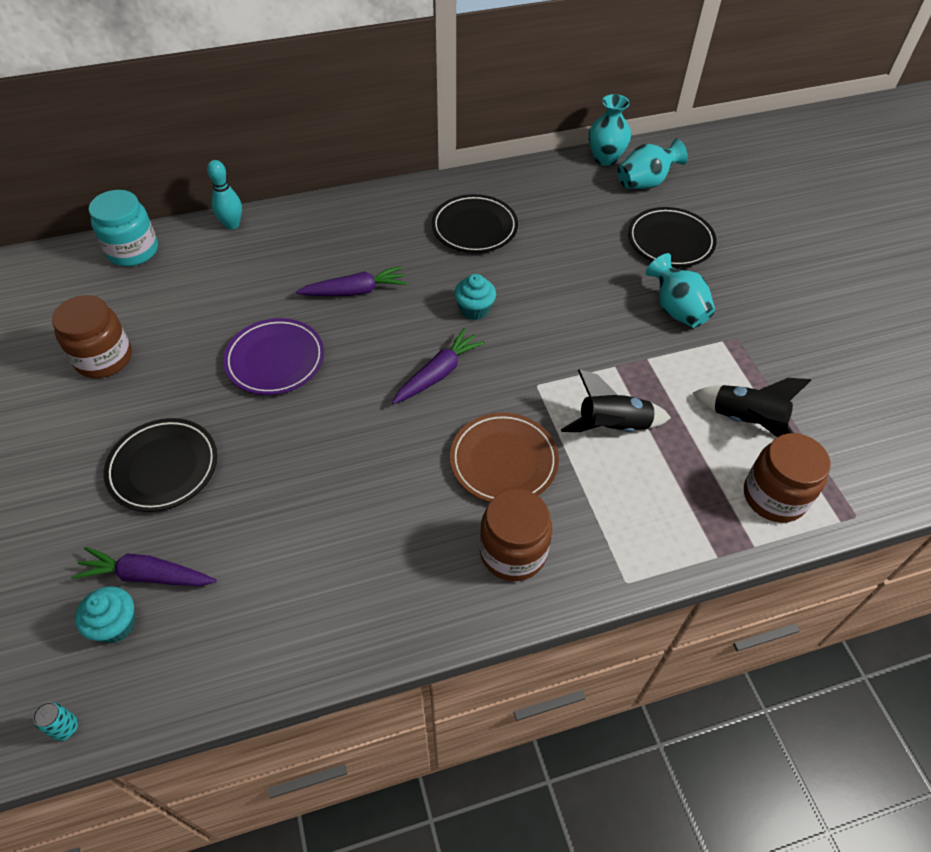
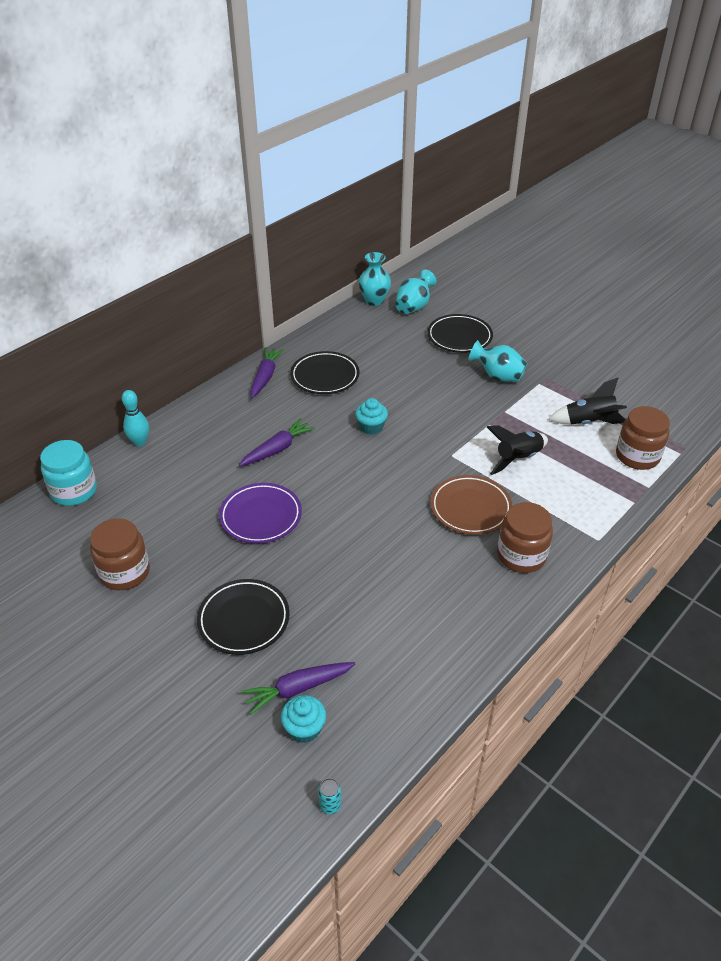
camera: 30 degrees left, 10 degrees down
(438, 373) = (382, 476): purple carrot -> purple carrot (265, 377)

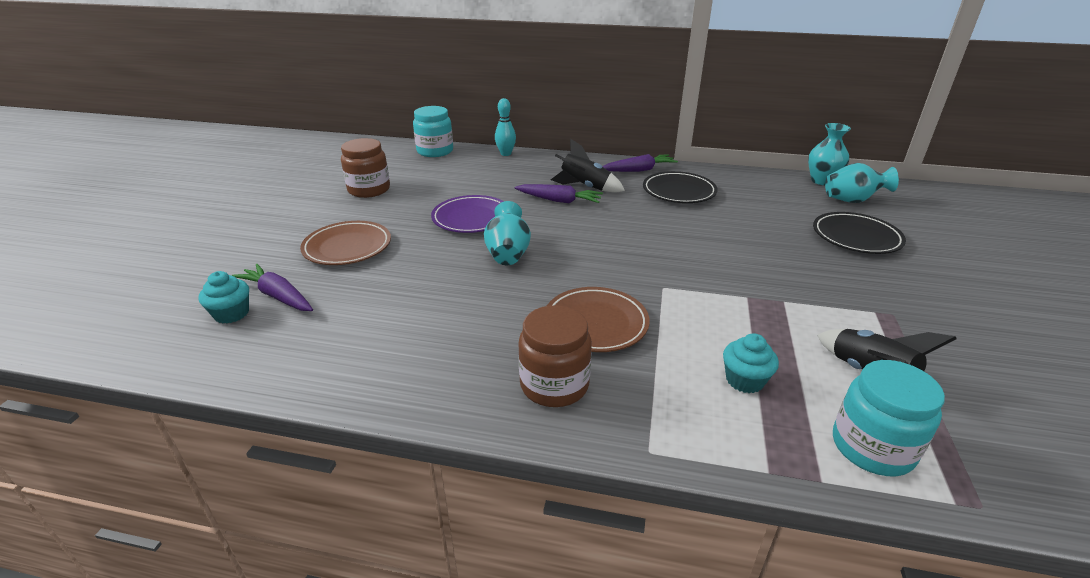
camera: 60 degrees right, 10 degrees down
(244, 619) = (347, 247): black plate -> brown plate
(330, 805) = (140, 356): turquoise can -> none
(371, 427) = (643, 232): turquoise cupcake -> turquoise cupcake (744, 380)
(497, 376) = (835, 279): turquoise vase -> turquoise vase (508, 254)
(517, 459) = (716, 334): black rocket -> black rocket (585, 187)
(637, 456) = (872, 447): brown jar -> turquoise jar

